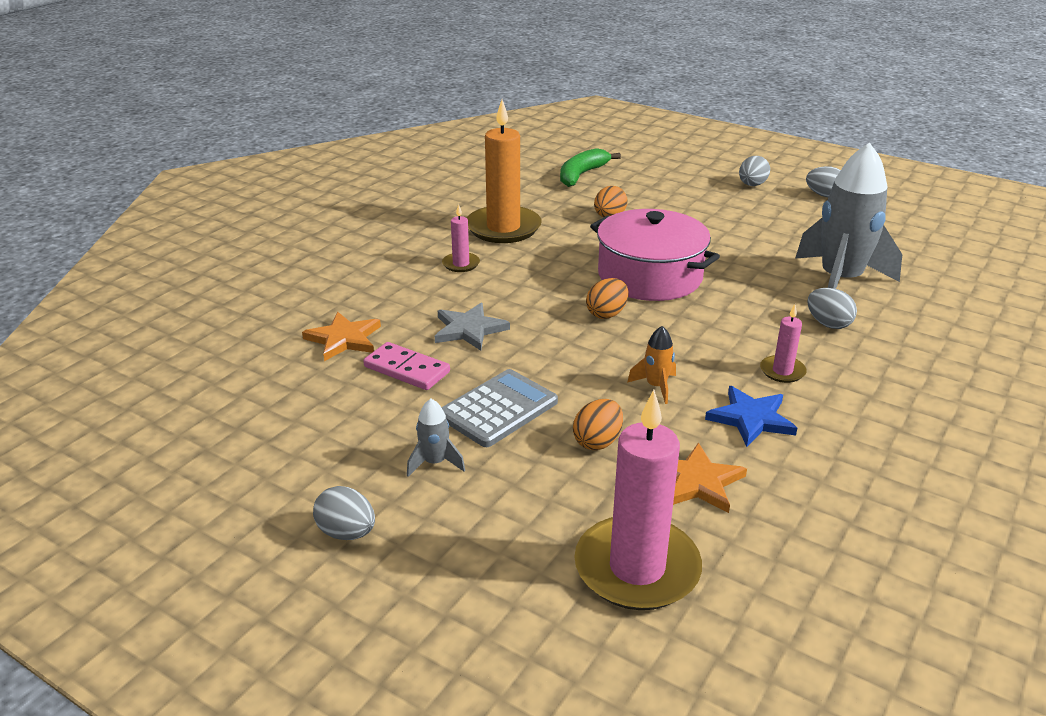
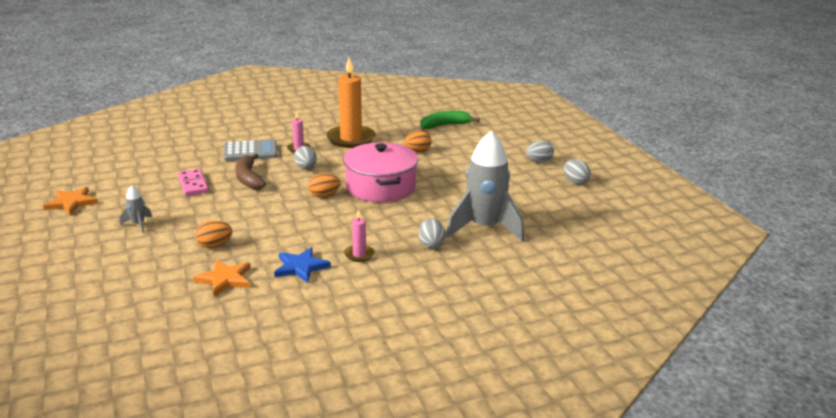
camera: 35 degrees right, 5 degrees down
(344, 339) = (191, 162): orange star -> orange star (71, 203)
(347, 533) = (65, 234): grey egg -> grey egg (306, 168)
(469, 329) = (248, 178): grey star -> brown banana
(498, 409) = (199, 215): grey calculator -> grey calculator (250, 151)
(637, 568) = (138, 297): pink candle -> none
(656, 386) = (284, 235): orange rocket -> none

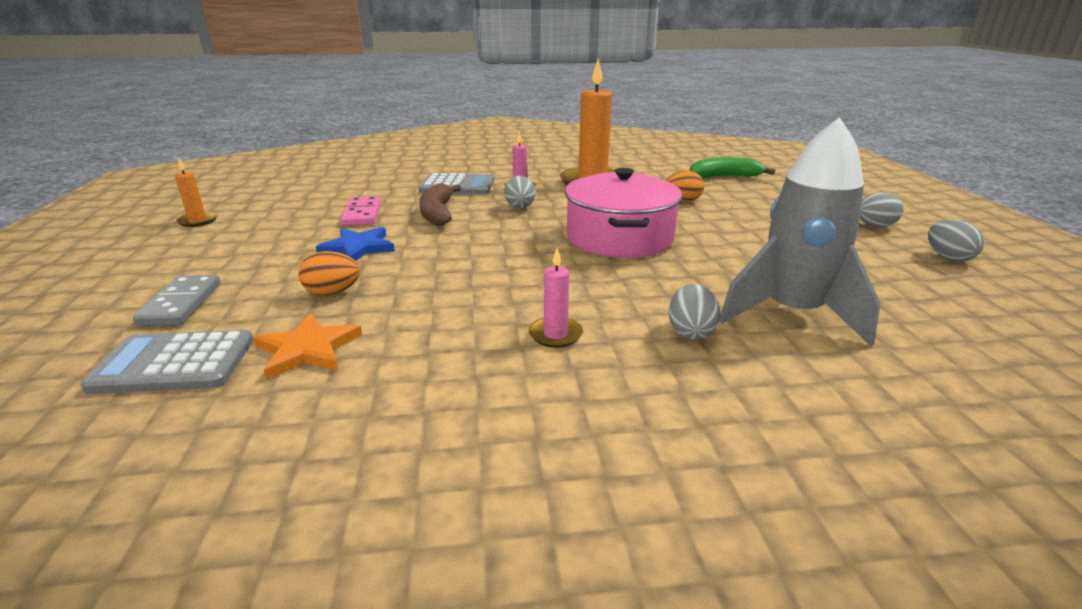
camera: 15 degrees right, 0 degrees up
(71, 203) = (198, 221): orange star -> orange candle
(123, 263) = (181, 304): none -> grey domino
(138, 224) = (253, 253): grey rocket -> none
(154, 296) = (174, 363): none -> grey calculator
(301, 267) = (445, 344): blue star -> blue star (358, 248)
(324, 195) = (531, 242): orange egg -> none

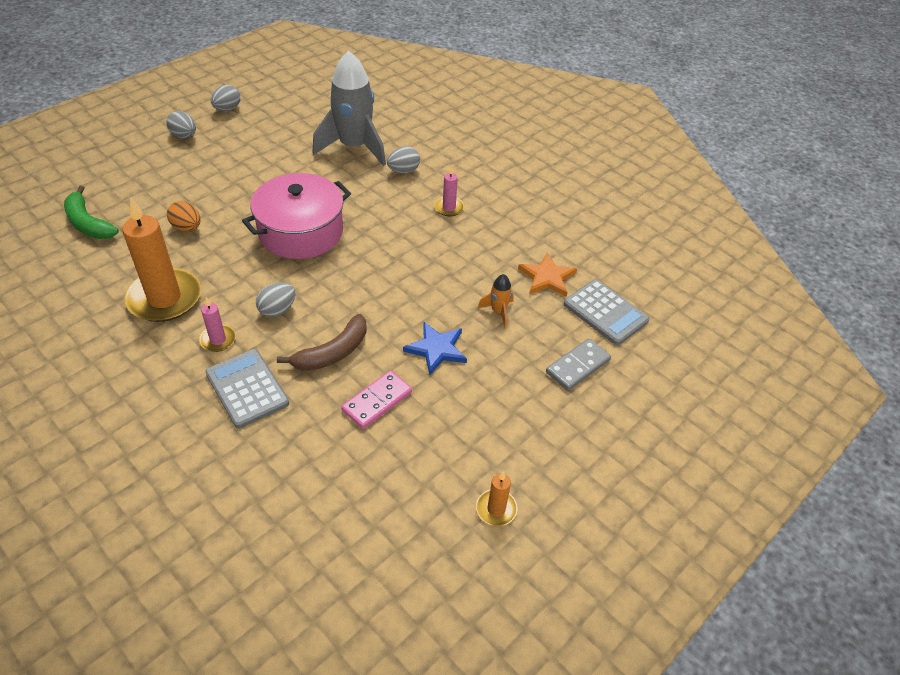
camera: 130 degrees left, 20 degrees up
(332, 292) = (498, 311): orange egg -> orange rocket

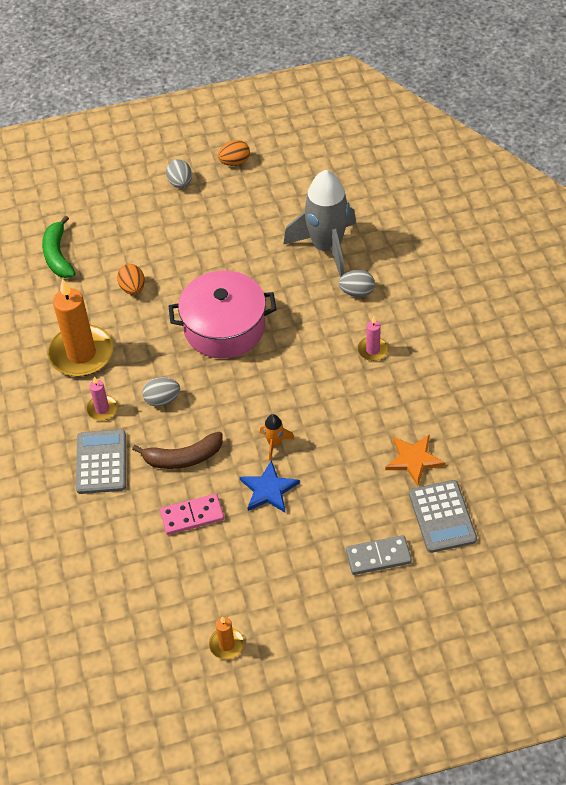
camera: 35 degrees right, 5 degrees up
(227, 109) = (234, 162): grey egg -> orange egg
(498, 311) = (345, 476): orange rocket -> orange rocket (274, 443)

